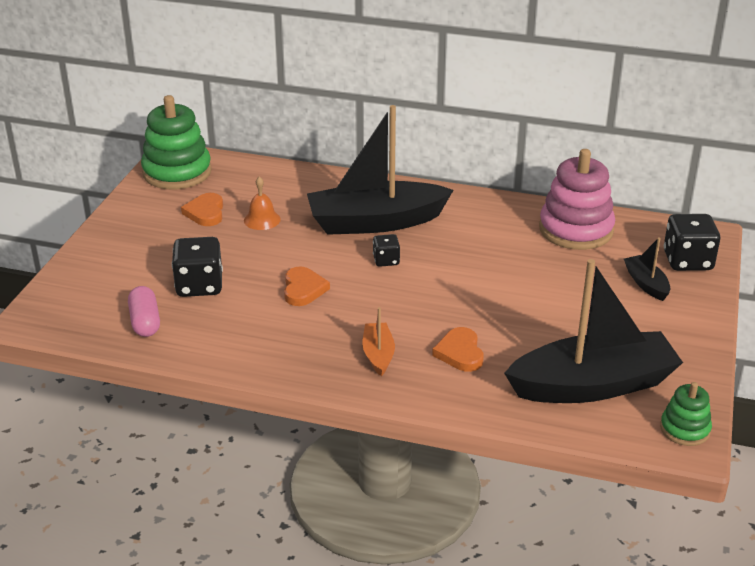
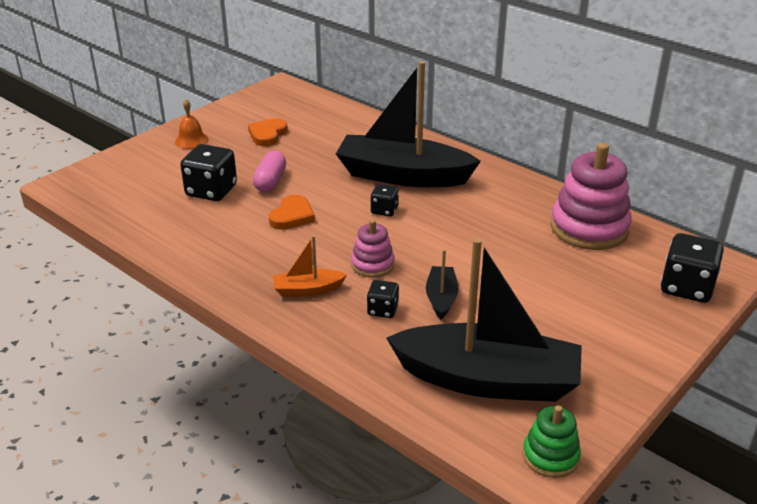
camera: 25 degrees right, 0 degrees up
(145, 322) = (144, 208): pink capsule -> pink capsule (270, 181)
(177, 172) = (273, 99): green stacking toy -> none
(262, 220) = (308, 151): orange bell -> orange bell (191, 140)
(378, 355) = (307, 290): orange boat -> orange boat turned 120 degrees counterclockwise
(417, 314) = (372, 265): none -> pink stacking toy
(460, 353) = (382, 310): orange heart -> black dice
(646, 284) = (623, 298): black boat -> black boat (441, 298)

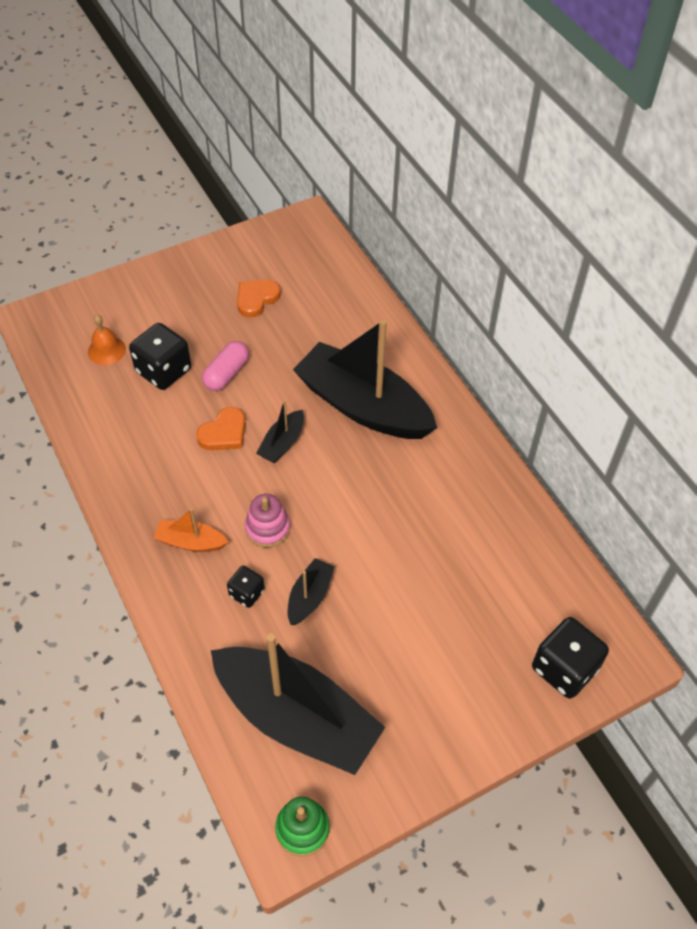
camera: 20 degrees right, 20 degrees up
(191, 140) = (177, 286): orange bell -> orange bell (106, 350)
(349, 211) = (282, 443): none -> black boat
(384, 210) = (318, 453): black dice -> none
(589, 228) = (514, 549): pink stacking toy -> none

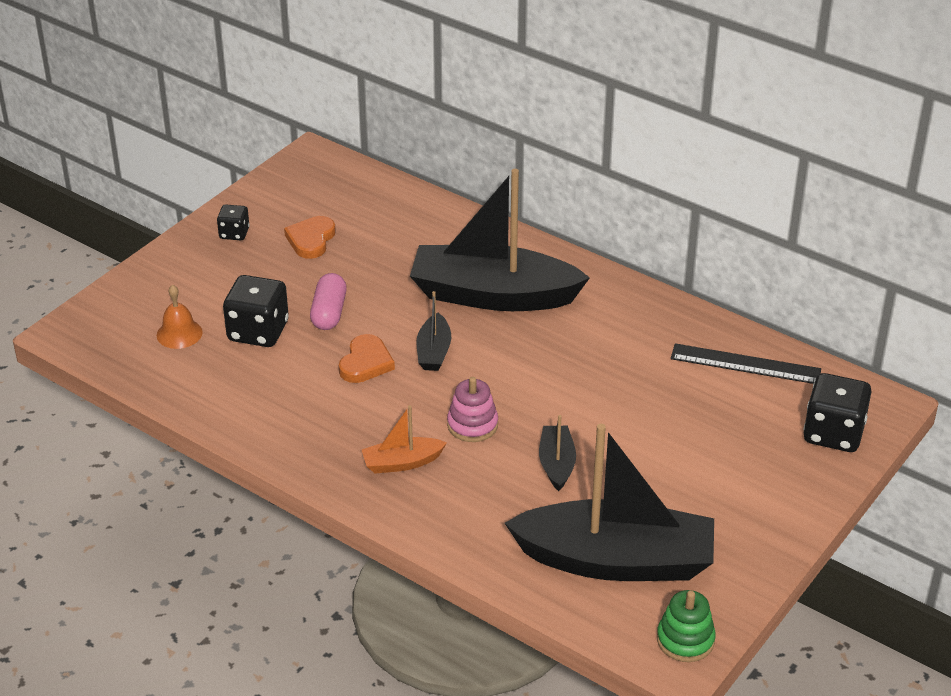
camera: 25 degrees left, 15 degrees down
(247, 593) = (492, 483): black dice -> black dice (234, 233)
(531, 561) = (745, 364): none -> black ruler

